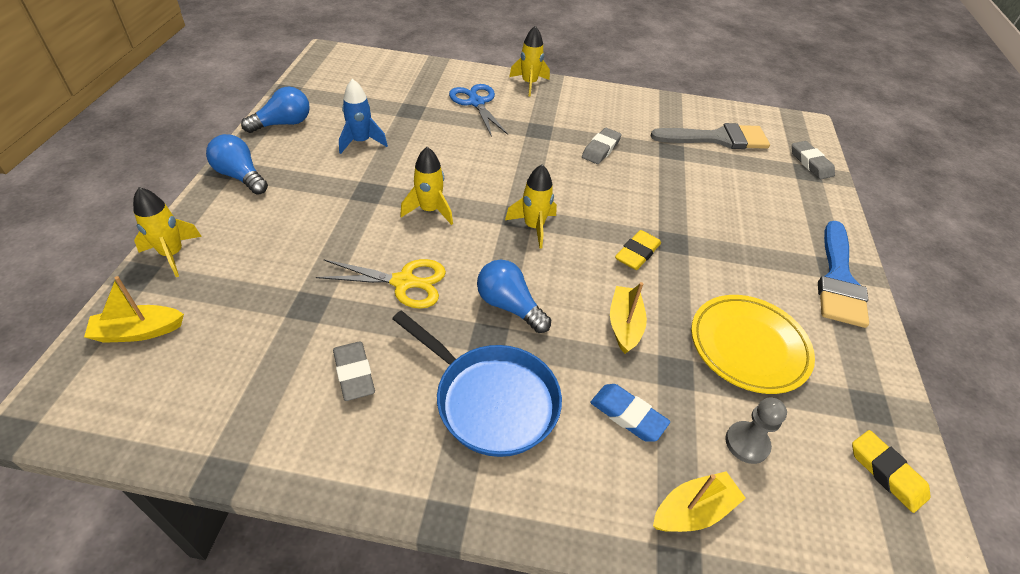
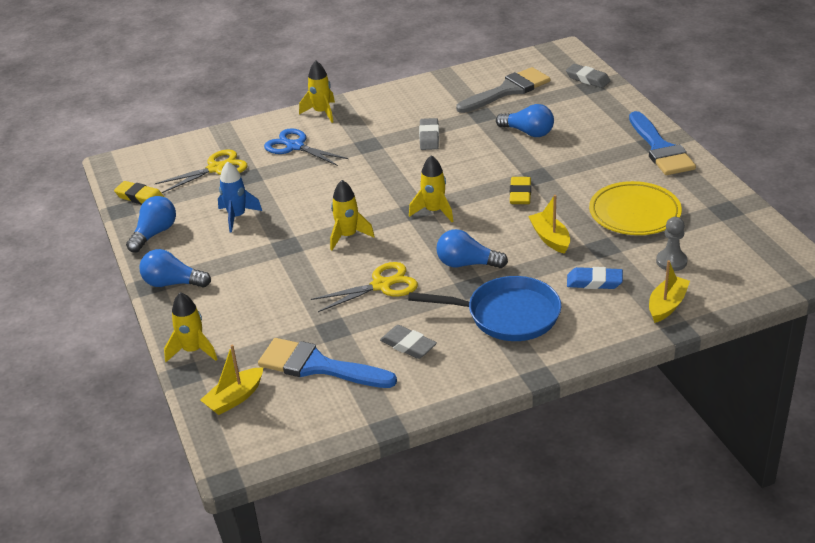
camera: 25 degrees left, 10 degrees down
(247, 343) = (318, 366): none -> blue brush
(394, 92) = (216, 168): none -> yellow scissors
(702, 190) = (528, 132): none -> blue light bulb
(886, 473) = (754, 238): yellow eraser -> yellow eraser (140, 197)

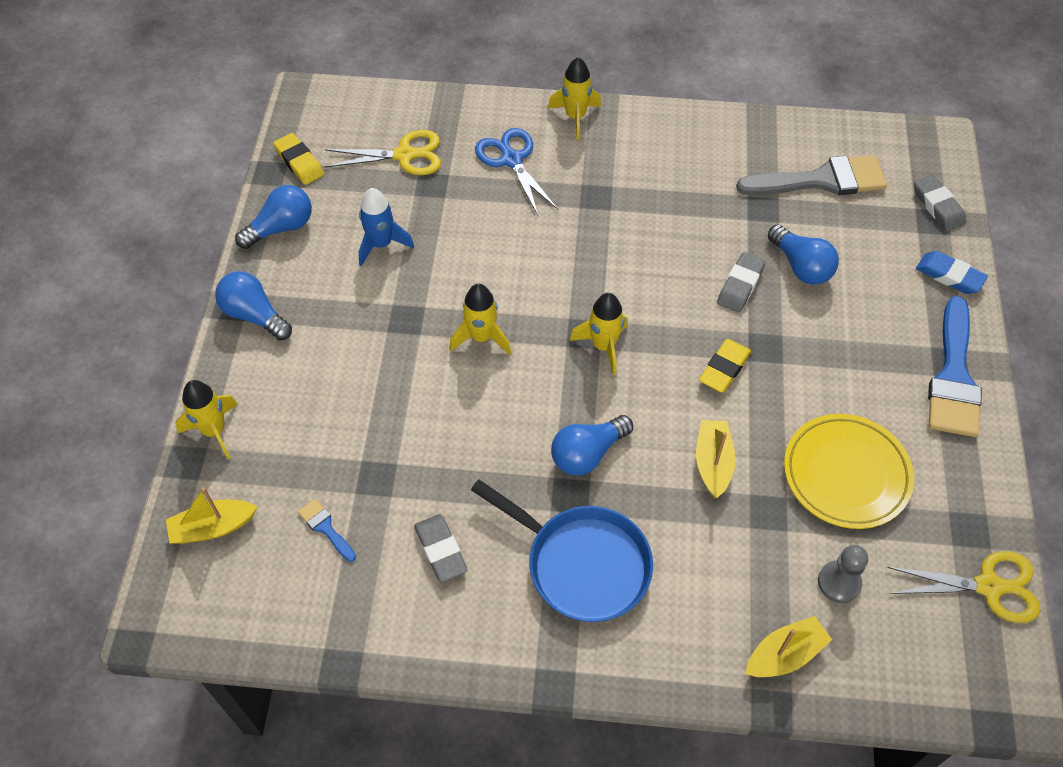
camera: 25 degrees right, 20 degrees up
(318, 366) = (325, 528): blue brush -> blue brush, size x0.44
(381, 285) = (470, 437): yellow scissors -> yellow scissors (988, 586)
(429, 137) = (674, 217): grey eraser -> grey eraser (740, 285)
(467, 264) = (587, 454): blue light bulb -> blue light bulb turned 75 degrees counterclockwise
(594, 282) = (720, 565): blue eraser -> blue eraser (949, 276)

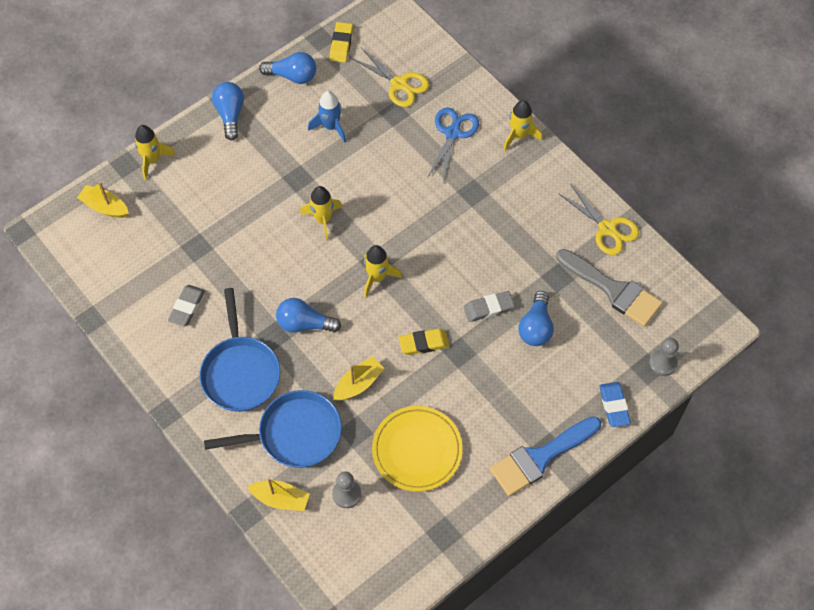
camera: 45 degrees right, 5 degrees up
(325, 528) = (150, 251): blue brush -> none
(714, 574) = (294, 434): none -> blue pan
(937, 206) = (663, 363): grey eraser -> grey pawn
(988, 586) = (416, 566): yellow scissors -> yellow scissors (607, 228)

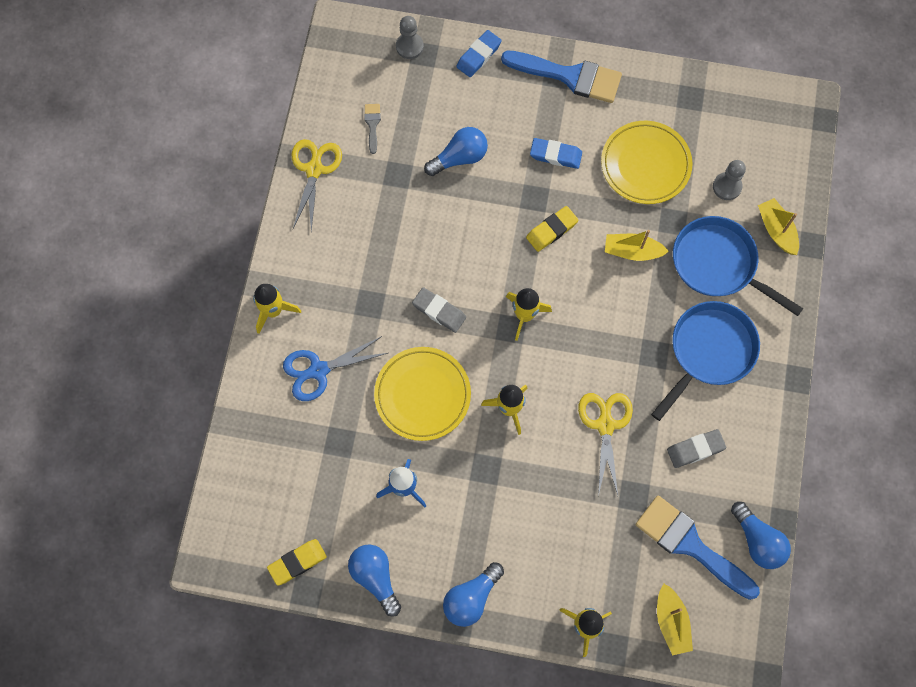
camera: 130 degrees left, 10 degrees up
(135, 254) = (690, 545): none -> blue brush
(304, 324) = (620, 338): blue light bulb -> blue light bulb (757, 540)
(380, 178) = (422, 395): none -> yellow plate
(399, 84) = (301, 465): yellow scissors -> yellow scissors (605, 425)
(423, 343) = (551, 230): yellow eraser -> yellow eraser turned 75 degrees counterclockwise
(481, 393) = (555, 155): none -> blue eraser
(488, 308) = (474, 205): grey eraser -> grey eraser (439, 311)
(613, 290) = (372, 124): grey brush -> grey brush, size x0.44

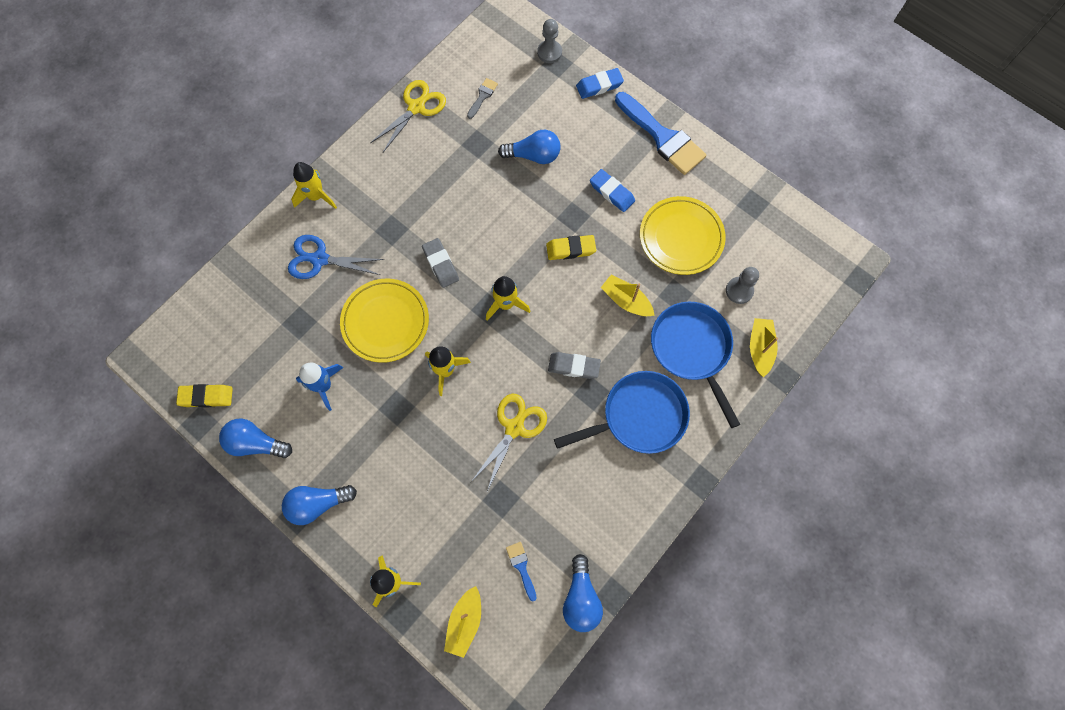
camera: 30 degrees right, 0 degrees up
(375, 577) = (256, 443): blue light bulb -> blue light bulb turned 75 degrees counterclockwise
(690, 545) = (521, 567): blue brush -> blue brush, size x0.44
(695, 449) = (576, 490): grey eraser -> grey eraser (574, 366)

